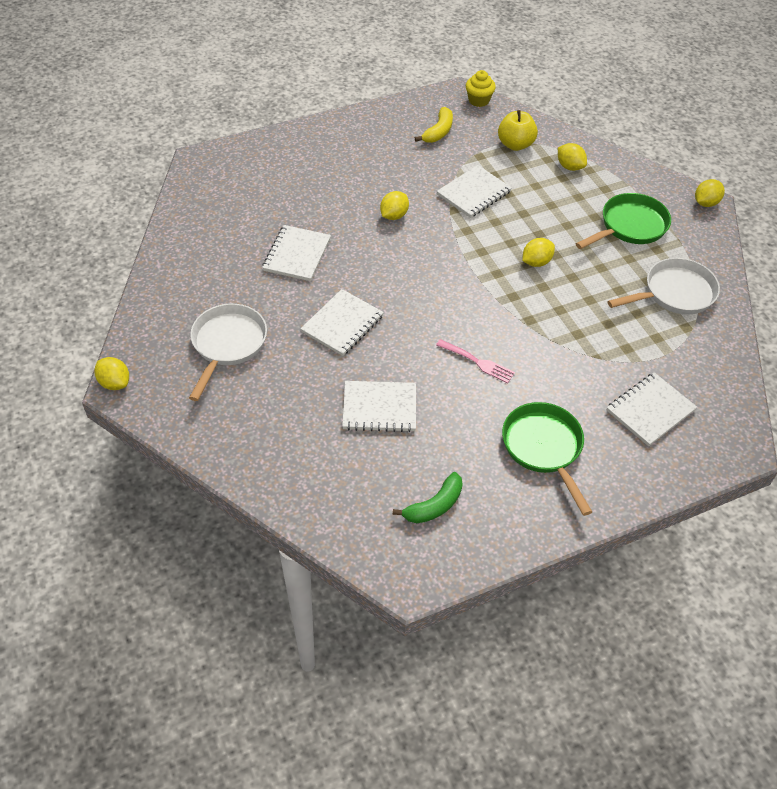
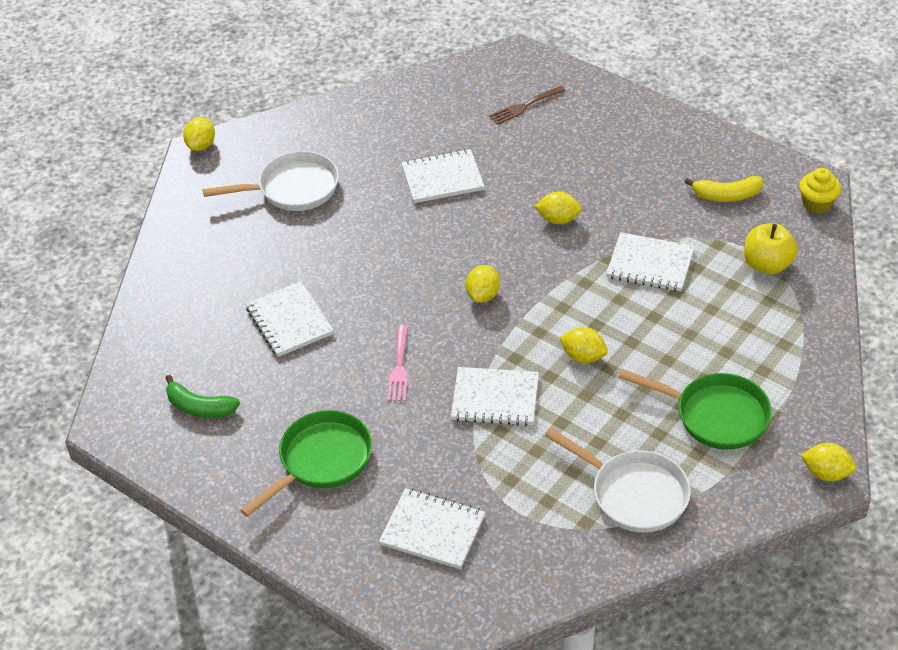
camera: 65 degrees right, 5 degrees down
(260, 180) = (524, 106): none -> brown fork
(342, 324) = (376, 250): white notebook -> white notebook (495, 398)
(569, 167) = (773, 325): yellow lemon -> yellow lemon (483, 295)

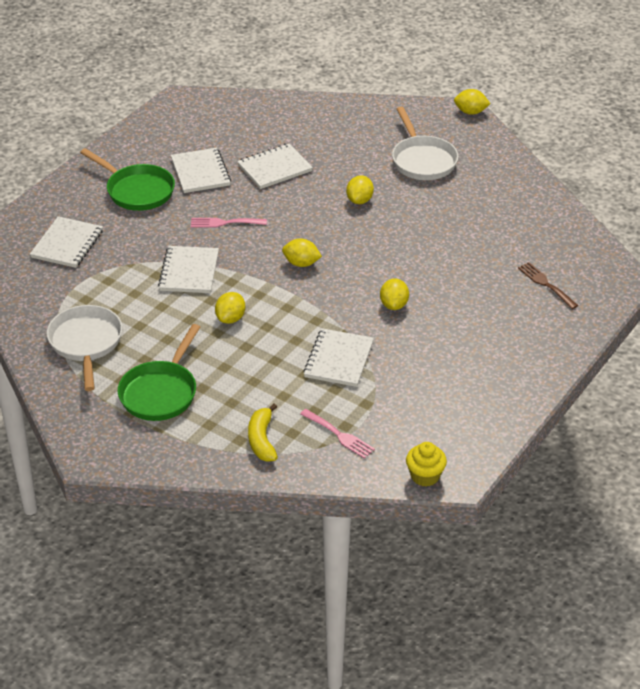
camera: 85 degrees right, 5 degrees down
(199, 407) = (192, 135): green banana -> none
(442, 178) = (442, 238): white notebook -> white notebook (200, 172)
(633, 493) = (86, 343): white pan -> white pan turned 135 degrees clockwise
(727, 195) = (432, 413): yellow banana -> yellow banana (262, 440)
(767, 265) = (339, 435): yellow apple -> pink fork
(826, 473) = (91, 455): yellow lemon -> yellow lemon (359, 200)

